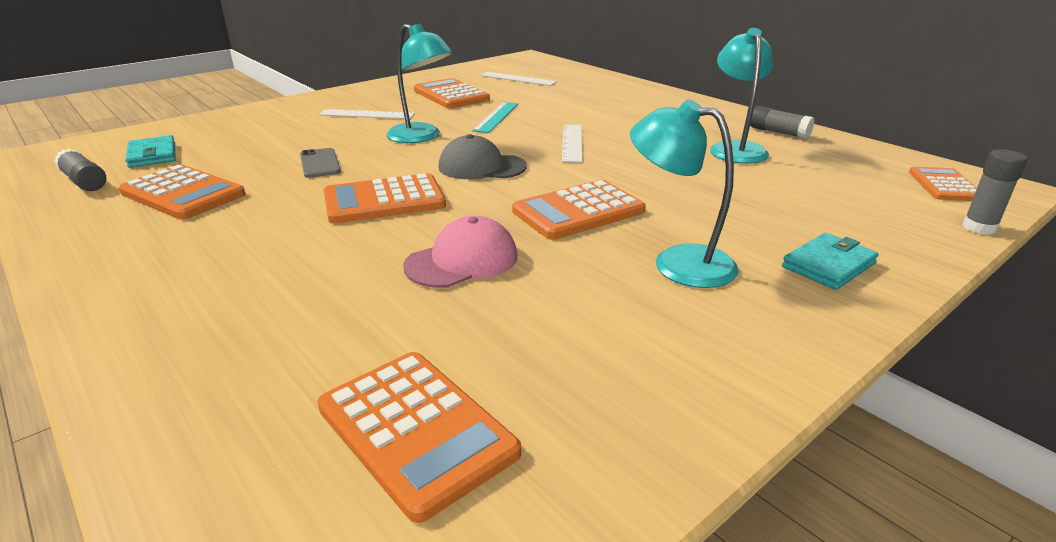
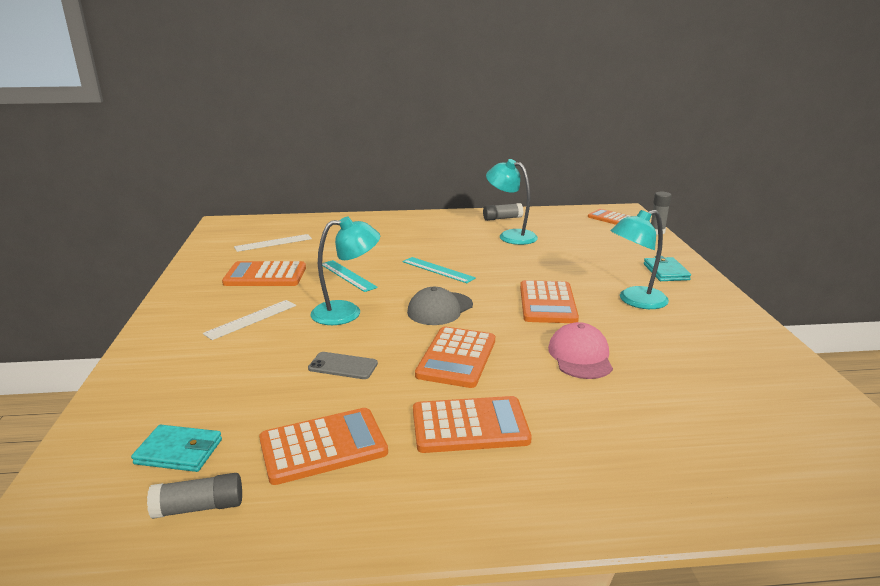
camera: 55 degrees left, 5 degrees down
(416, 430) = (752, 418): orange calculator -> orange calculator (470, 426)
(572, 143) = (438, 270): white ruler -> turquoise ruler

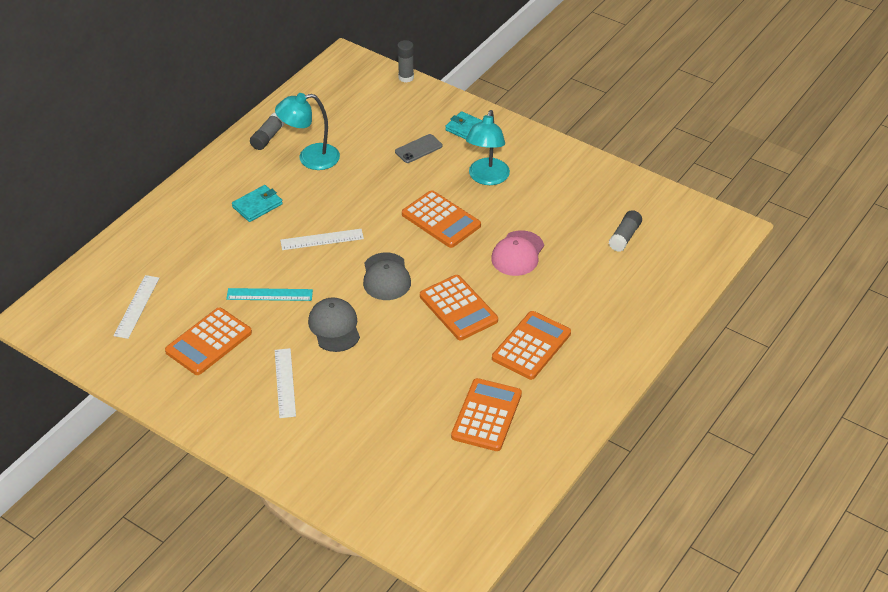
camera: 50 degrees left, 20 degrees up
(179, 451) = (427, 478): turquoise wallet -> turquoise wallet (257, 205)
(199, 507) = (489, 486): grey glue stick -> grey glue stick (624, 237)
(343, 366) = (409, 366): grey phone -> grey phone (418, 149)
(347, 312) = (334, 327): turquoise lamp -> grey cap
(438, 270) = (322, 239): turquoise ruler -> white ruler
(580, 356) = (517, 254): pink cap -> pink cap turned 105 degrees counterclockwise
(610, 218) = (349, 79): orange calculator -> none

